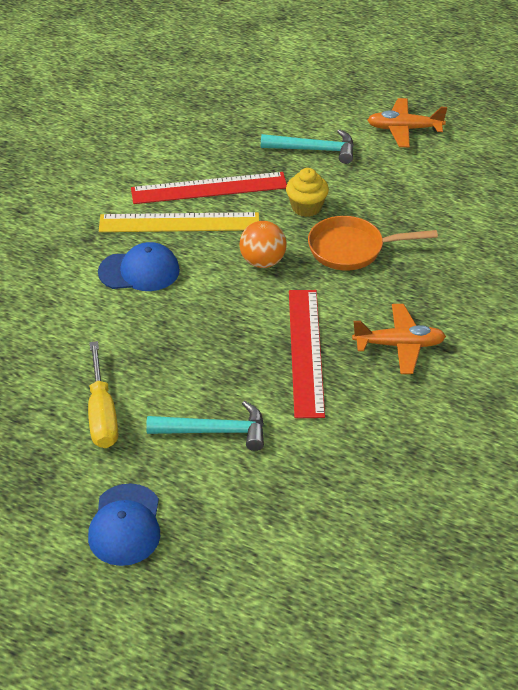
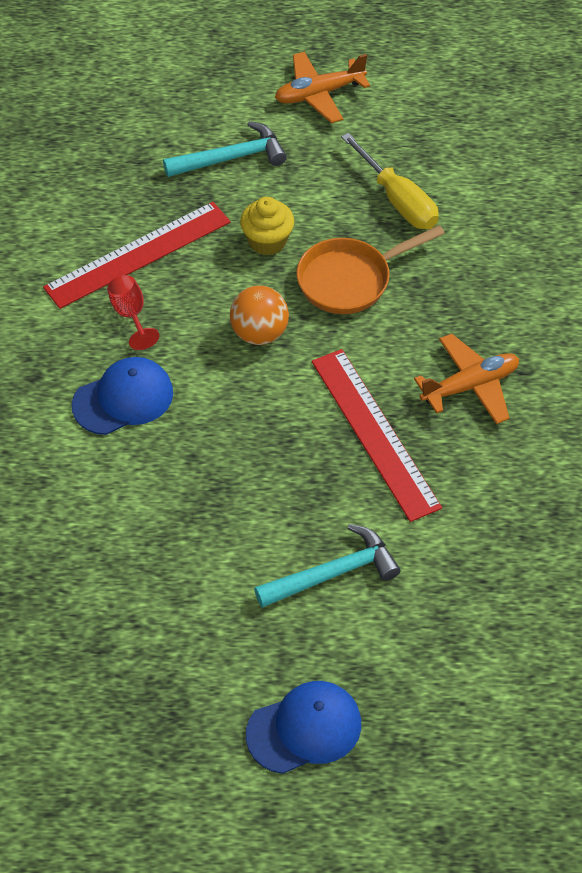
camera: 25 degrees left, 10 degrees up
(102, 414) = (194, 603): yellow screwdriver -> yellow screwdriver (398, 200)
(125, 525) = (304, 729): blue cap -> blue cap turned 90 degrees counterclockwise
(179, 222) = (130, 315): yellow ruler -> red goblet

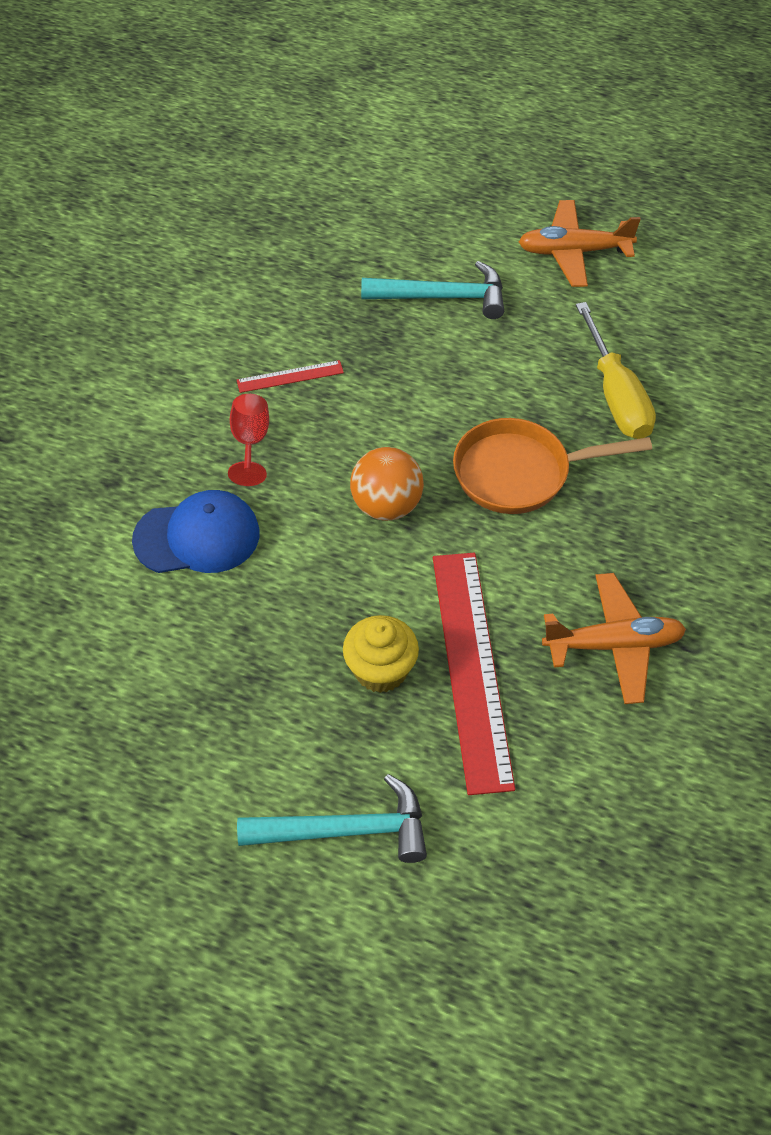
camera: 20 degrees right, 0 degrees up
(138, 254) = (290, 376): red ruler -> red ruler, size x0.45
(267, 241) = (442, 401): yellow cupcake -> yellow cupcake (380, 670)
(304, 729) = (221, 1025): blue cap -> none

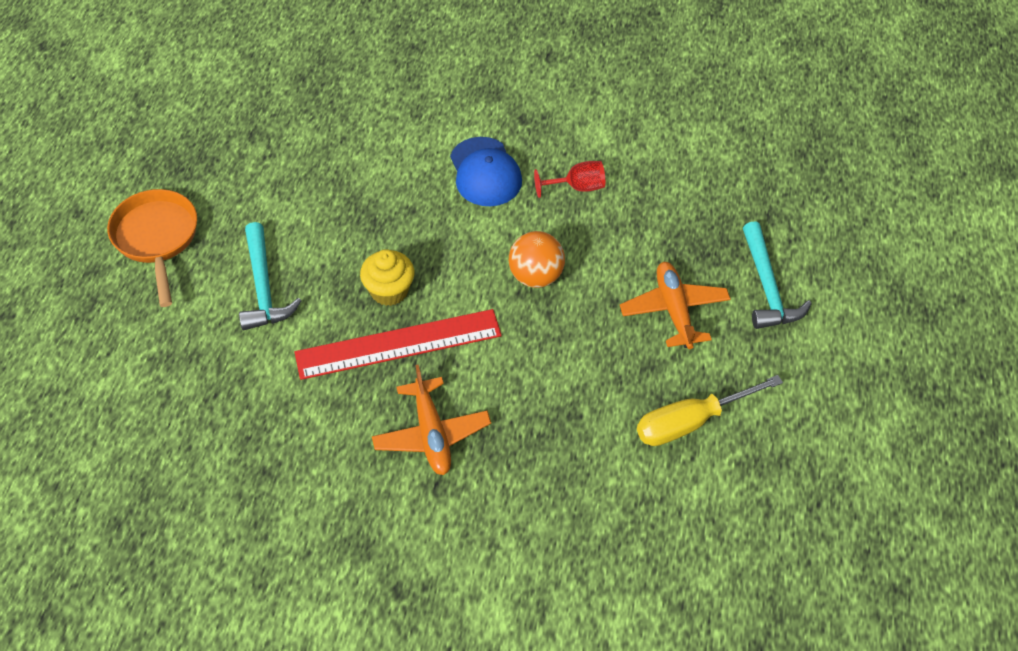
camera: 80 degrees right, 0 degrees up
(290, 376) = (648, 200): red ruler -> none
(520, 473) = (587, 359): orange pan -> orange pan (156, 239)
(574, 252) = (858, 378): orange plane -> orange plane (674, 310)

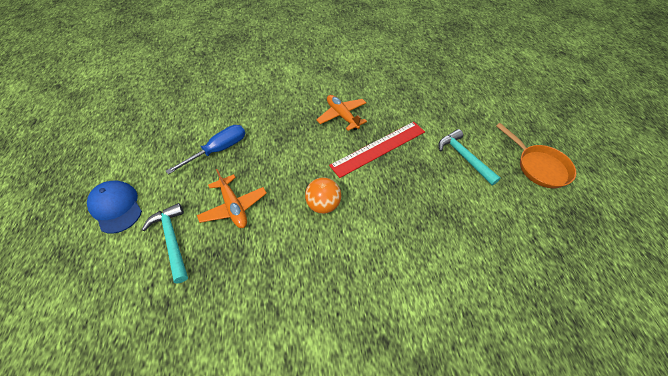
camera: 160 degrees right, 0 degrees up
(389, 291) = (400, 173): yellow cupcake -> none
(485, 172) = (388, 274): blue cap -> blue cap (116, 207)
(577, 187) = (318, 282): red goblet -> none
(690, 422) = (218, 150): yellow screwdriver -> blue screwdriver

